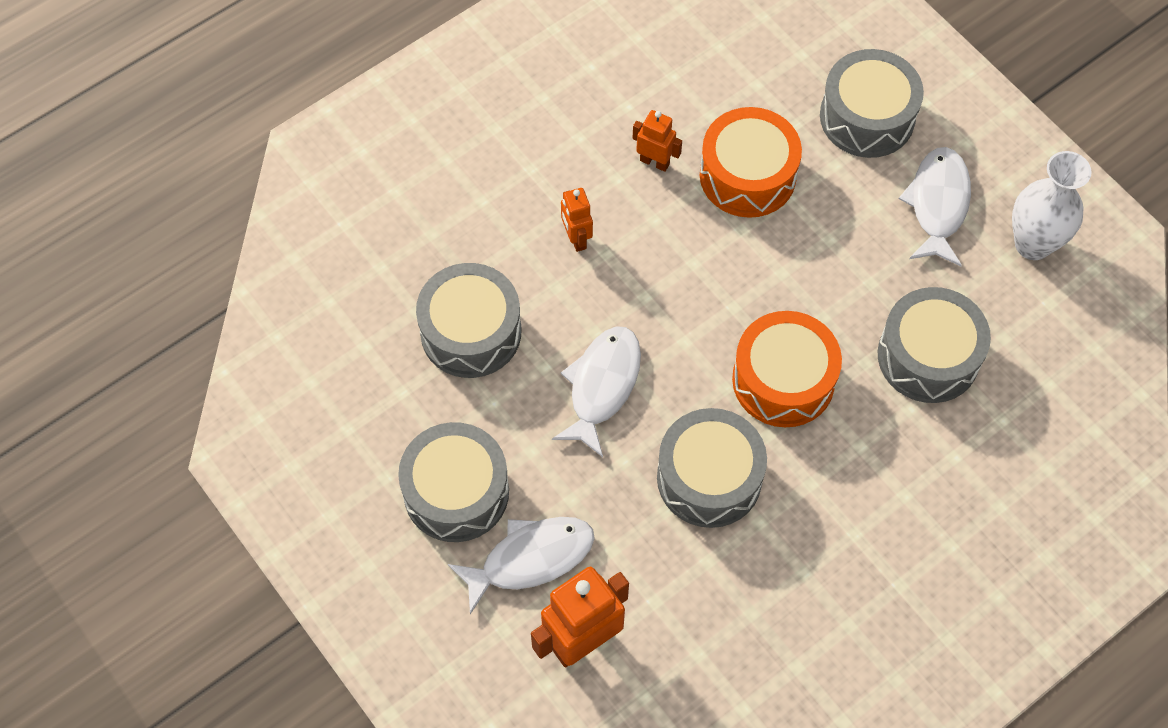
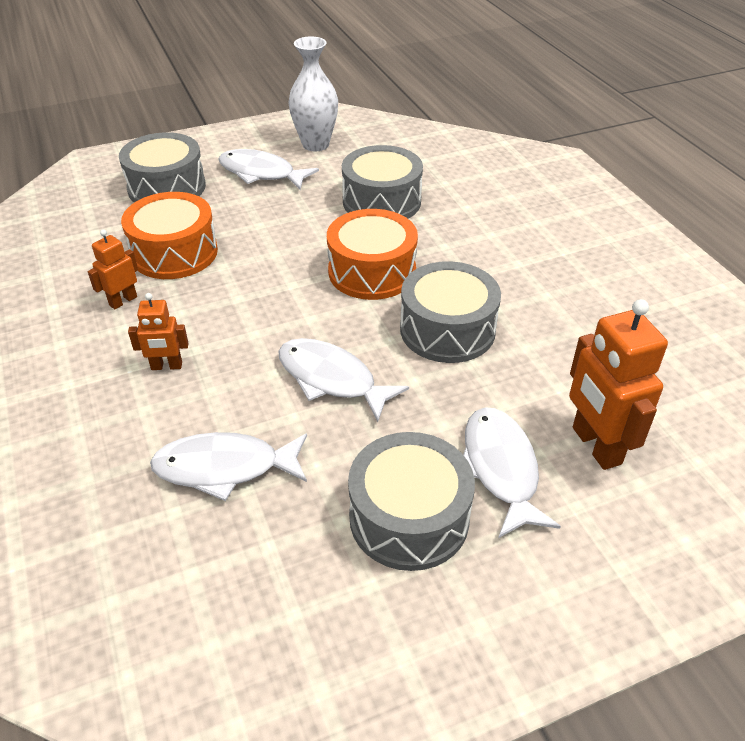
camera: 75 degrees left, 20 degrees down
(471, 332) = (224, 468): grey drum -> white fish

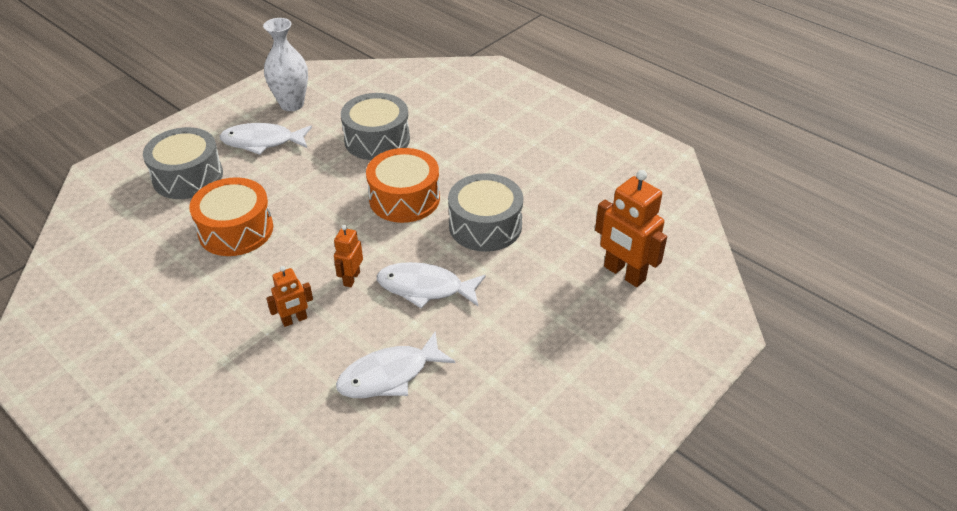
camera: 25 degrees left, 0 degrees up
(123, 301) = (221, 282): orange robot -> orange robot (351, 278)
(409, 517) = (534, 361): grey drum -> none
(500, 468) = (574, 309): white fish -> none

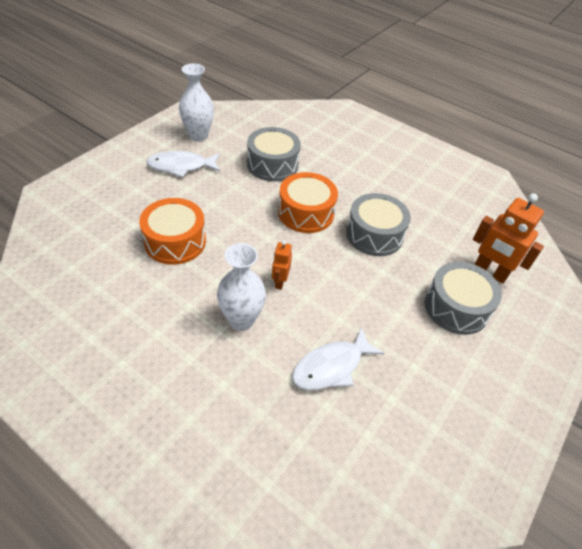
camera: 10 degrees left, 5 degrees up
(188, 176) = (125, 196): grey drum -> grey drum (456, 307)
(294, 320) = (241, 320): orange robot -> white vase
(425, 288) = (341, 288): white fish -> none

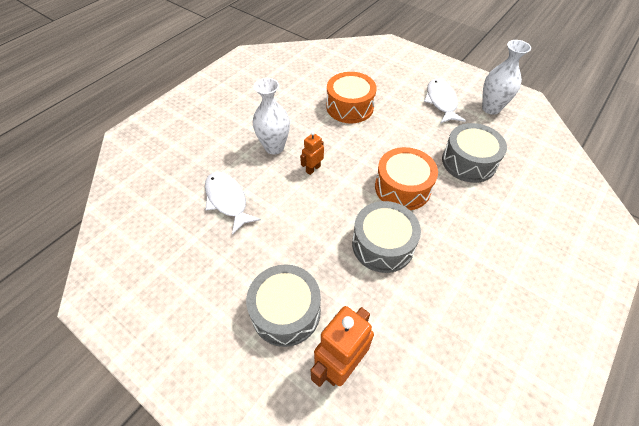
camera: 95 degrees right, 5 degrees up
(280, 282) = (313, 169): orange robot -> orange robot turned 60 degrees counterclockwise

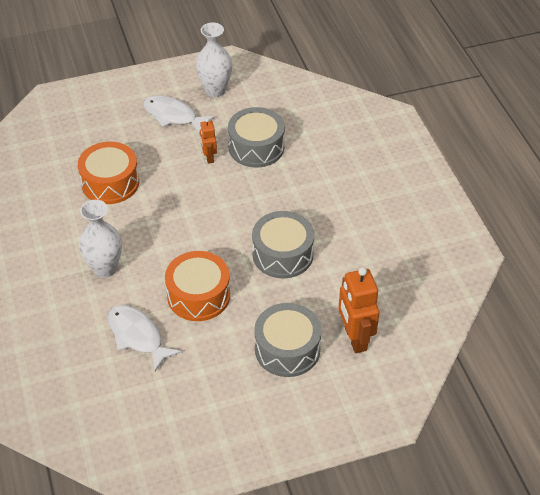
camera: 55 degrees left, 5 degrees down
(227, 200) = (137, 336): white fish -> white fish turned 45 degrees clockwise
(313, 169) = (161, 254): orange robot -> orange robot (209, 157)
(402, 187) = (241, 206): orange drum -> orange drum (198, 295)

